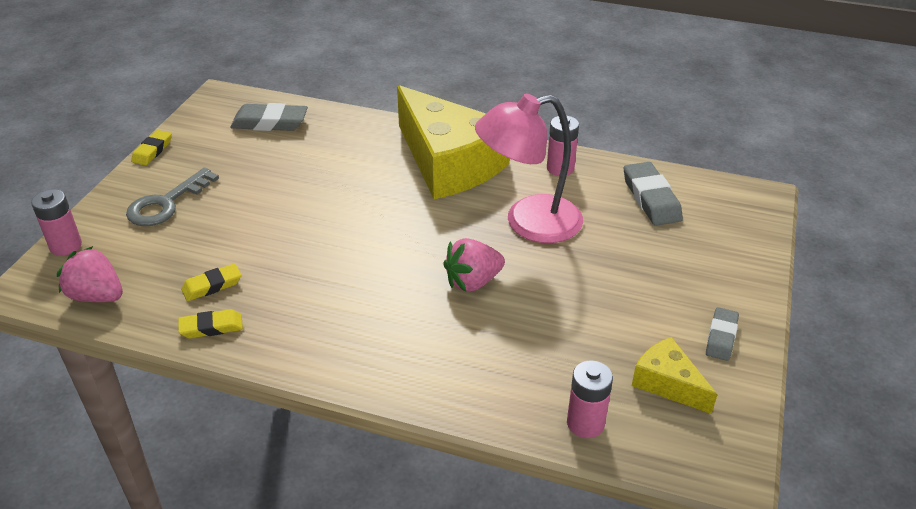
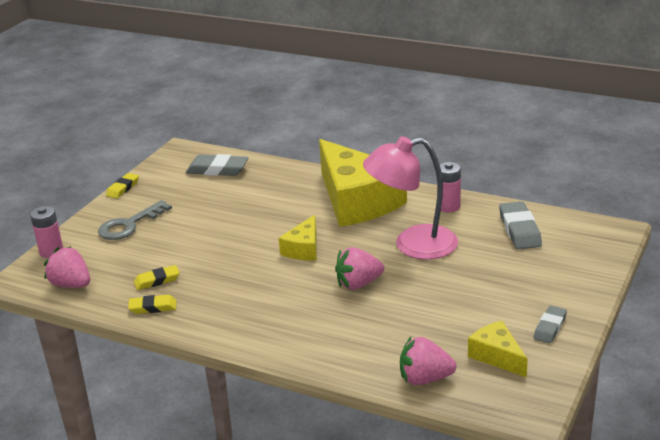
camera: 10 degrees right, 10 degrees down
(395, 232) = (303, 249): none -> yellow cheese
(585, 423) = (425, 379): pink battery -> pink strawberry

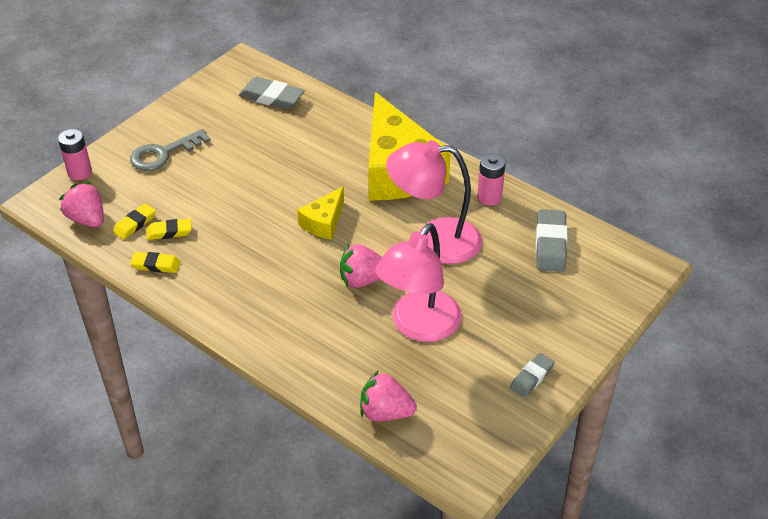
camera: 10 degrees right, 15 degrees up
(123, 188) = (170, 103): yellow eraser -> yellow eraser (135, 224)
(427, 309) = (419, 326): none -> pink lamp
(497, 356) = (465, 401): yellow cheese -> none

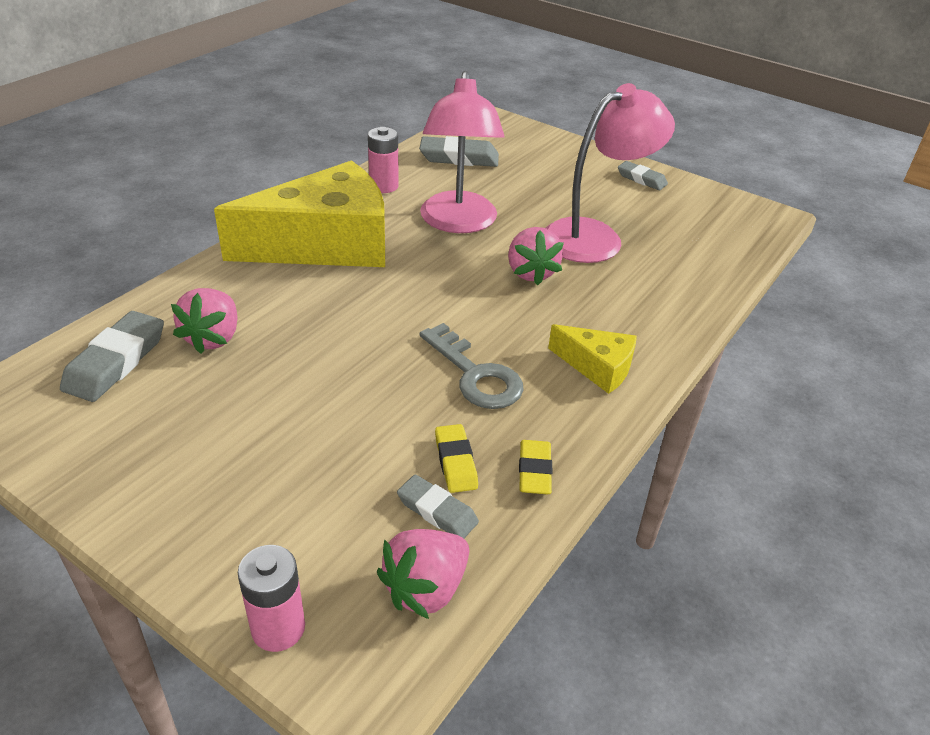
camera: 95 degrees left, 5 degrees down
(135, 224) = (437, 511): yellow eraser -> grey eraser
(163, 154) = (242, 492): grey key -> grey key (475, 375)
(323, 222) = (428, 303): yellow cheese -> yellow cheese (597, 367)
(385, 412) = (722, 259): pink strawberry -> pink strawberry (213, 338)
(419, 326) = (595, 236): pink lamp -> pink lamp turned 60 degrees counterclockwise

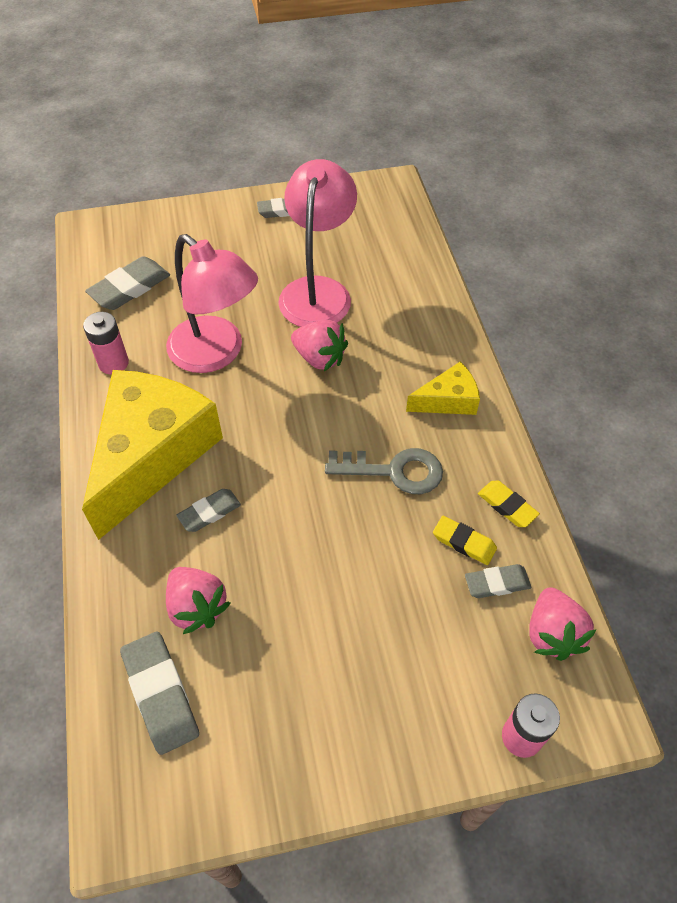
camera: 45 degrees left, 15 degrees up
(307, 297) = (209, 512): none -> grey eraser

